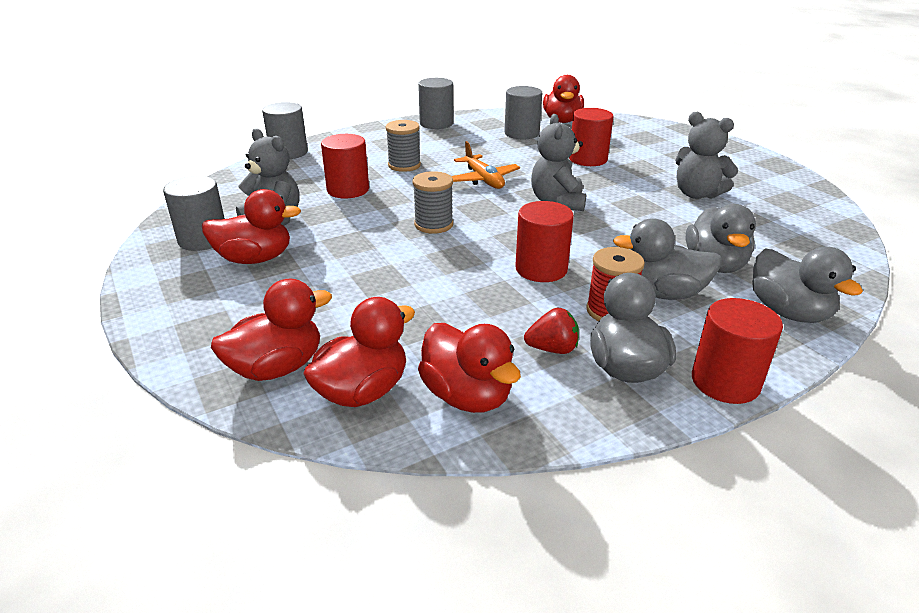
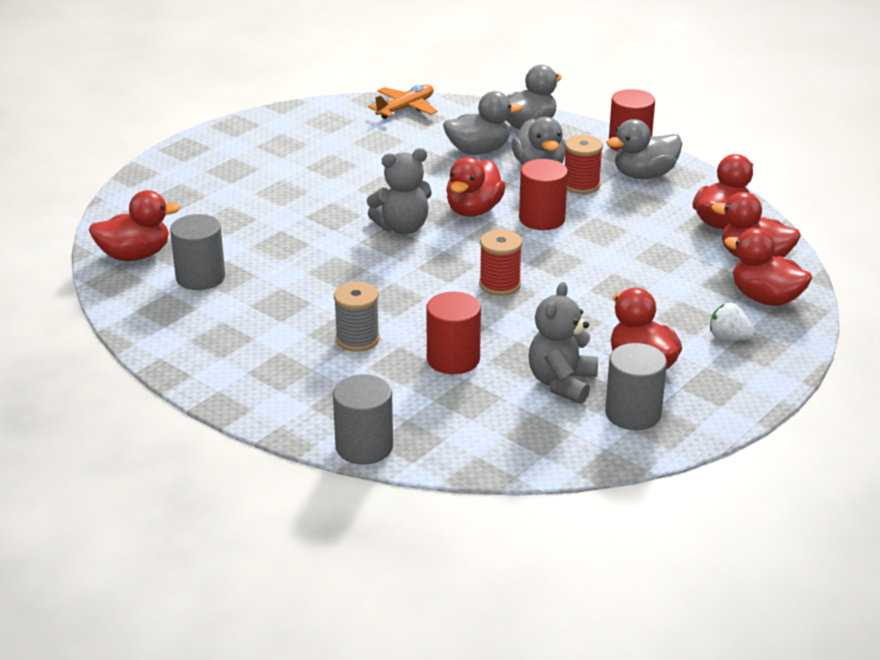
camera: 110 degrees left, 0 degrees up
(239, 317) = (729, 338): none -> white strawberry
(433, 224) = (500, 284): grey spool -> red spool
(436, 123) = (185, 351): grey cylinder -> none
(483, 179) = (370, 278): orange plane -> orange plane (406, 108)
(552, 349) = (647, 201): red strawberry -> none
(575, 237) = (473, 210): none -> red duck
(588, 159) = (272, 223): red cylinder -> none
(697, 194) = (338, 161): grey teddy bear -> none

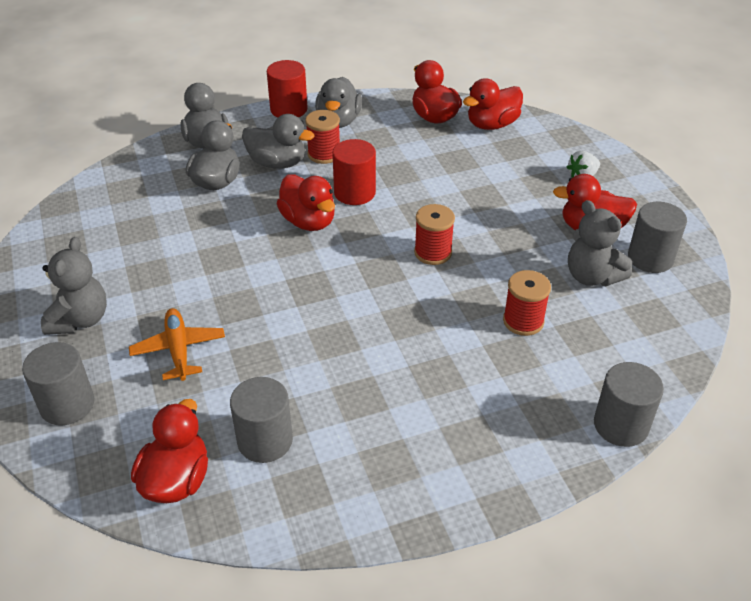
camera: 60 degrees left, 10 degrees up
(169, 188) = (67, 404): none -> grey cylinder
(357, 339) = (455, 367): grey spool -> none
(402, 227) = (298, 271): grey teddy bear -> grey teddy bear (80, 320)
(406, 108) = (99, 192): orange plane -> orange plane (179, 350)
(453, 359) = (523, 321): red cylinder -> red spool
(765, 298) = (544, 141): red duck -> none

